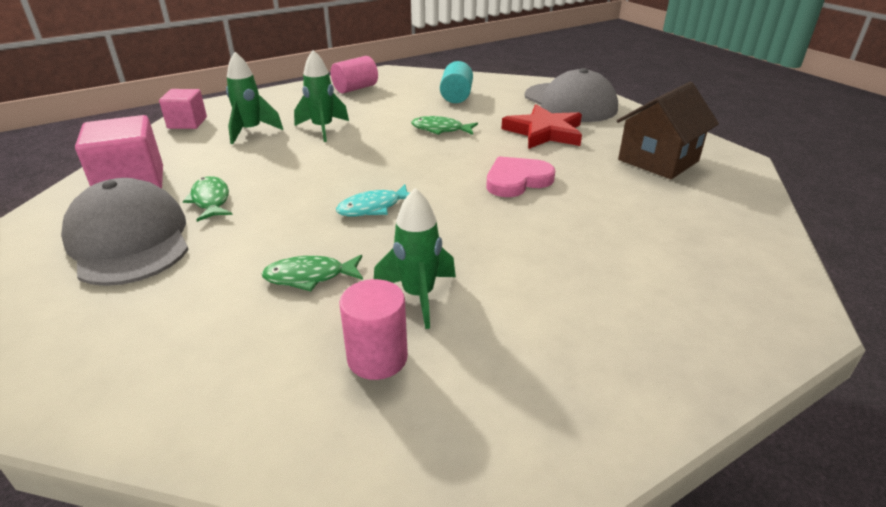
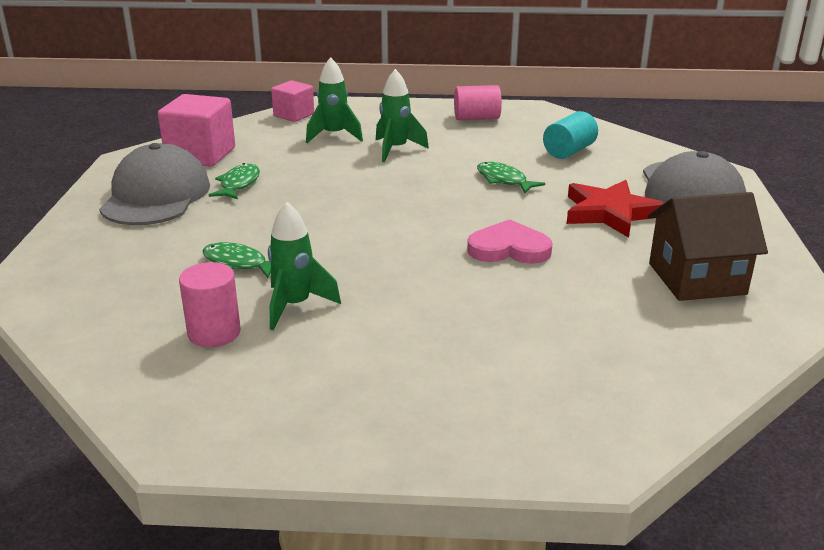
camera: 35 degrees right, 5 degrees down
(373, 207) = (350, 229): turquoise fish -> none

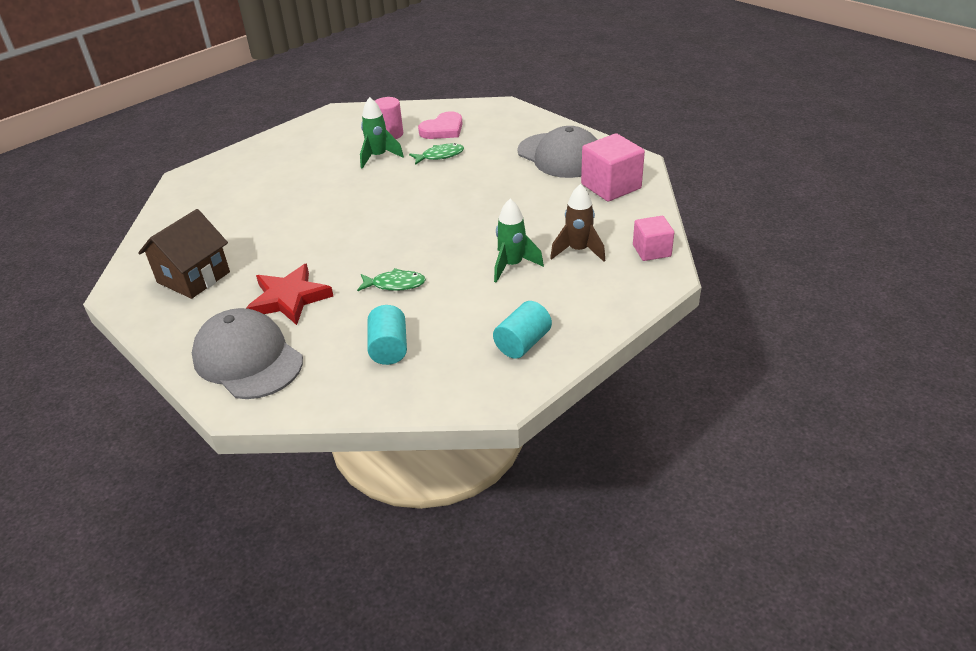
camera: 135 degrees right, 10 degrees up
(238, 184) = (540, 185): green fish -> none
(334, 136) = (578, 251): green rocket -> brown rocket
(476, 118) = (523, 343): pink cylinder -> turquoise cylinder
(509, 248) = (321, 236): pink heart -> pink heart (443, 129)

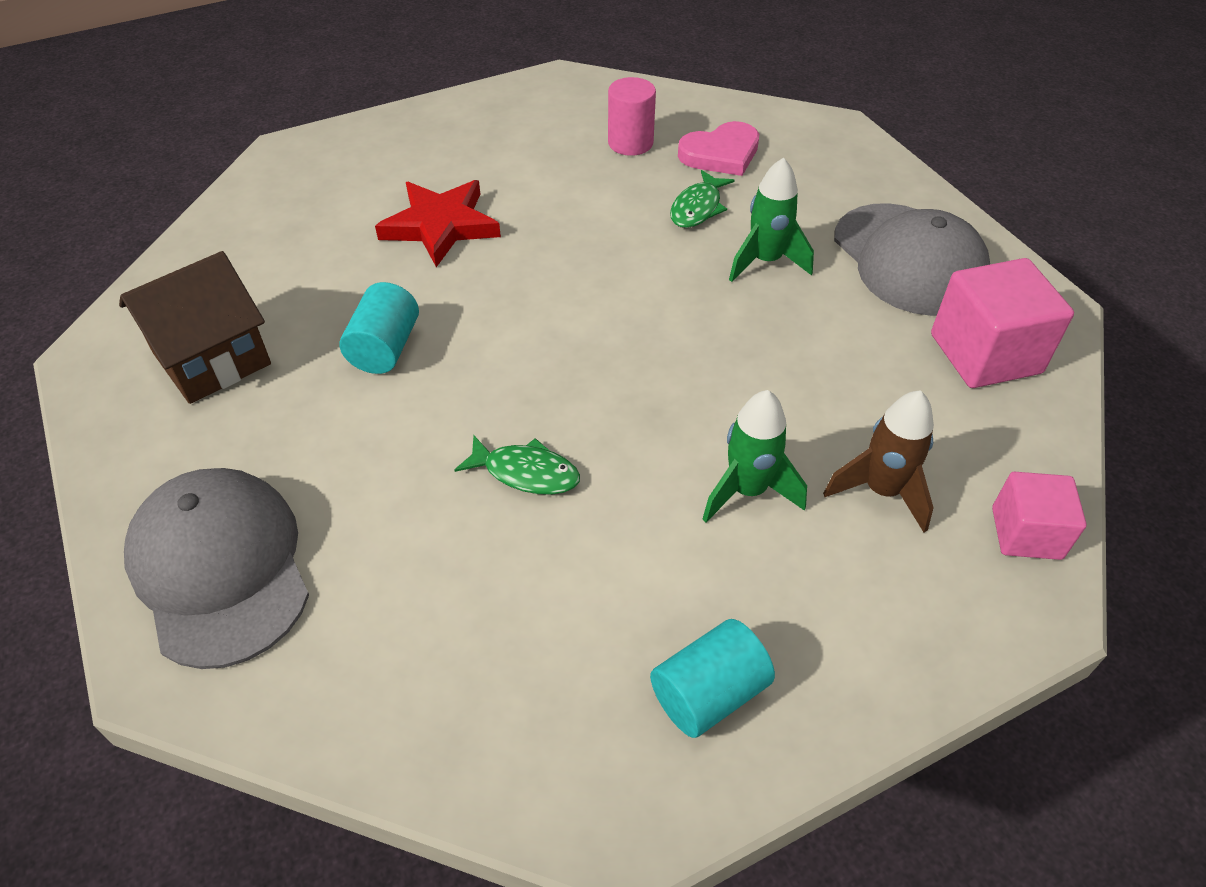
camera: 15 degrees right, 10 degrees up
(289, 298) = (340, 451): red star -> red star (441, 226)
(378, 157) = (595, 185): green rocket -> green rocket (765, 261)
(389, 348) = (462, 623): turquoise cylinder -> turquoise cylinder (385, 348)
(440, 156) = (697, 208): green fish -> green fish turned 120 degrees clockwise

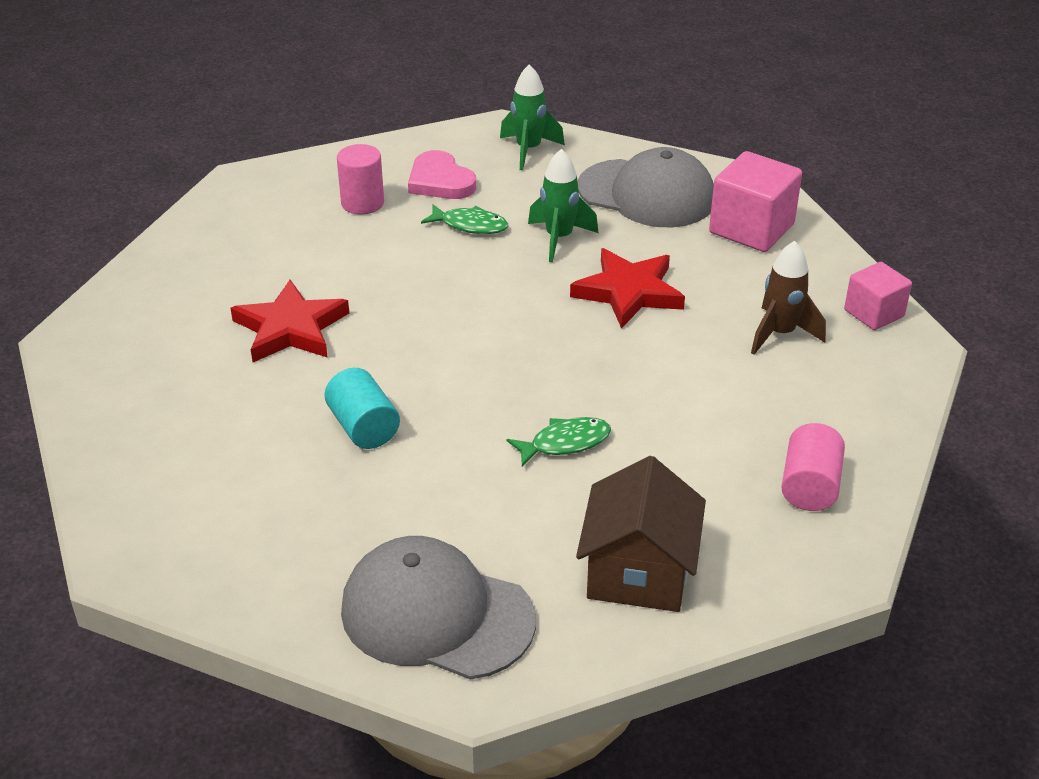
camera: 40 degrees left, 10 degrees down
(212, 359) = (234, 507): brown house -> brown house (638, 572)
(697, 208) = (470, 225): green fish -> green fish turned 60 degrees counterclockwise
(709, 693) = (809, 486): turquoise cylinder -> pink cylinder
(721, 154) = (440, 181): pink heart -> pink heart turned 120 degrees clockwise
(747, 491) = (708, 376): green rocket -> green rocket (528, 150)
(770, 352) = (628, 292): none -> red star

